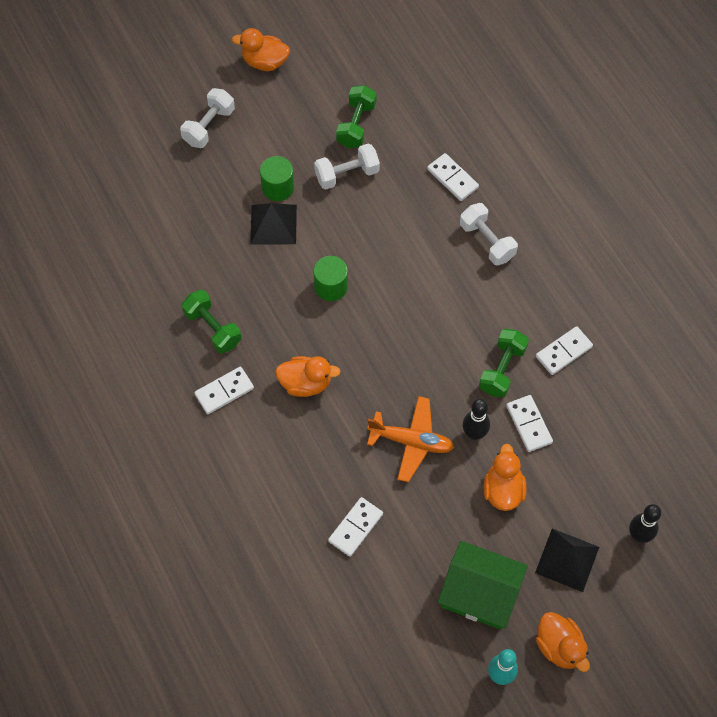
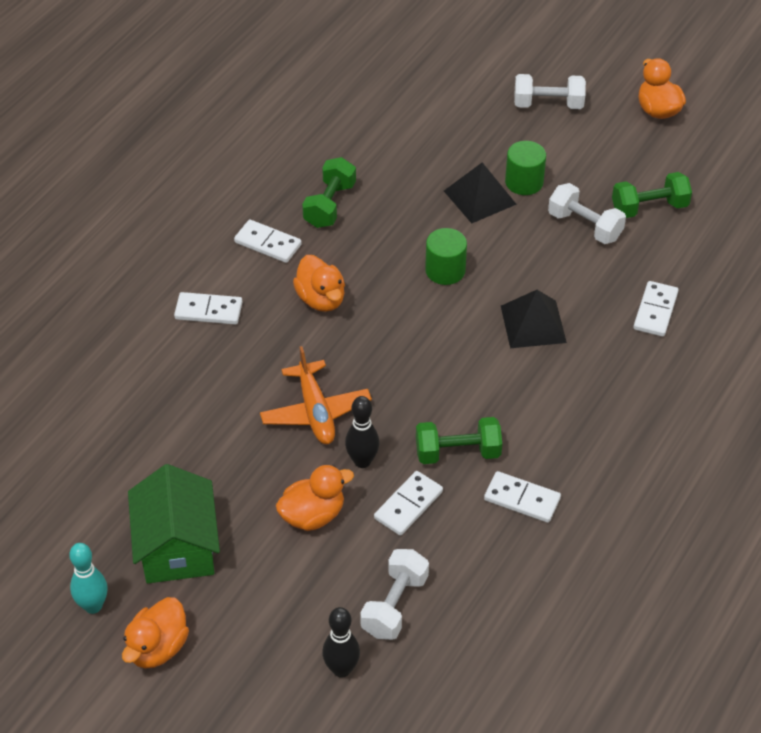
camera: 60 degrees right, 15 degrees down
(355, 528) = (187, 408): white domino -> white domino (208, 311)
(487, 241) = (603, 373): white dumbbell -> white dumbbell (394, 605)
(567, 560) = (267, 611): black pyramid -> black pyramid (533, 324)

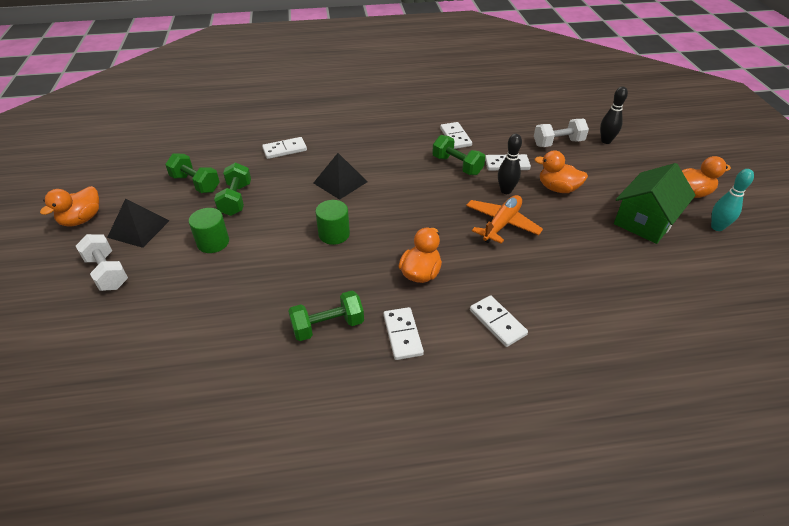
camera: 130 degrees left, 5 degrees down
(480, 197) = (247, 254): black pyramid -> black pyramid (138, 228)
(585, 226) = (236, 199): white dumbbell -> green dumbbell

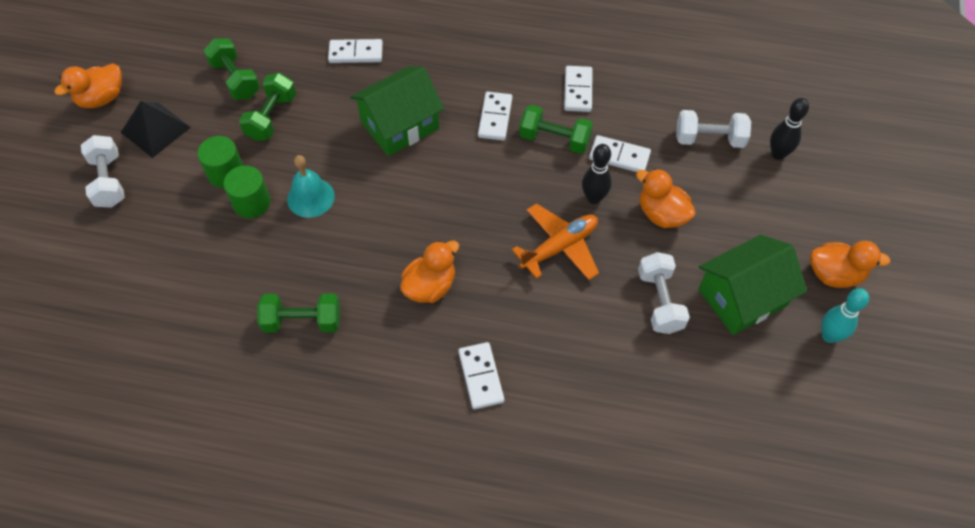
camera: 20 degrees right, 15 degrees up
(292, 241) = (310, 197): none -> turquoise bell
(334, 234) = (359, 202): green cylinder -> green cylinder (251, 203)
(340, 182) = (400, 125): black pyramid -> green house
(403, 335) = (373, 358): white domino -> white domino (495, 118)
(457, 165) = (554, 139): green dumbbell -> green dumbbell turned 45 degrees counterclockwise
(593, 237) = (660, 301): none -> white dumbbell

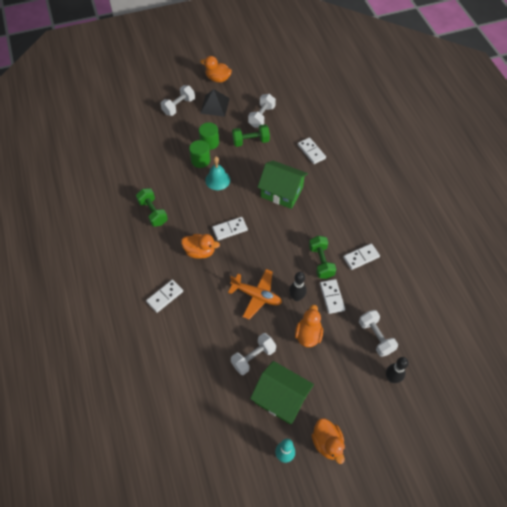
camera: 60 degrees right, 0 degrees up
(235, 79) = (261, 116): green dumbbell -> white dumbbell
(495, 118) = (315, 229): white domino -> white domino (230, 229)

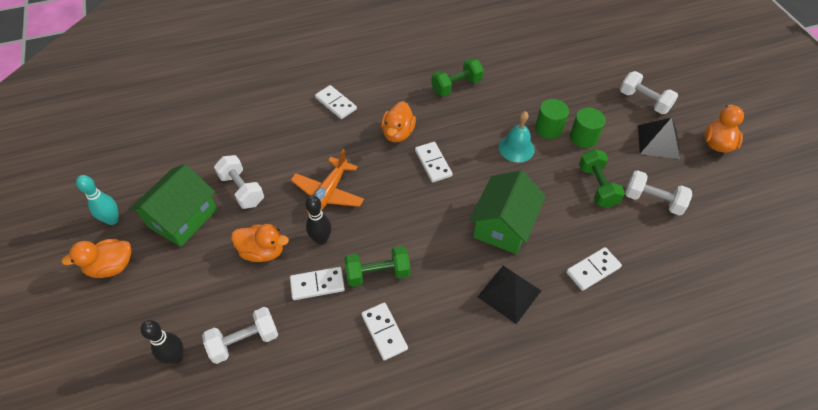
camera: 90 degrees right, 5 degrees down
(330, 193) = (509, 293): none -> black pyramid

